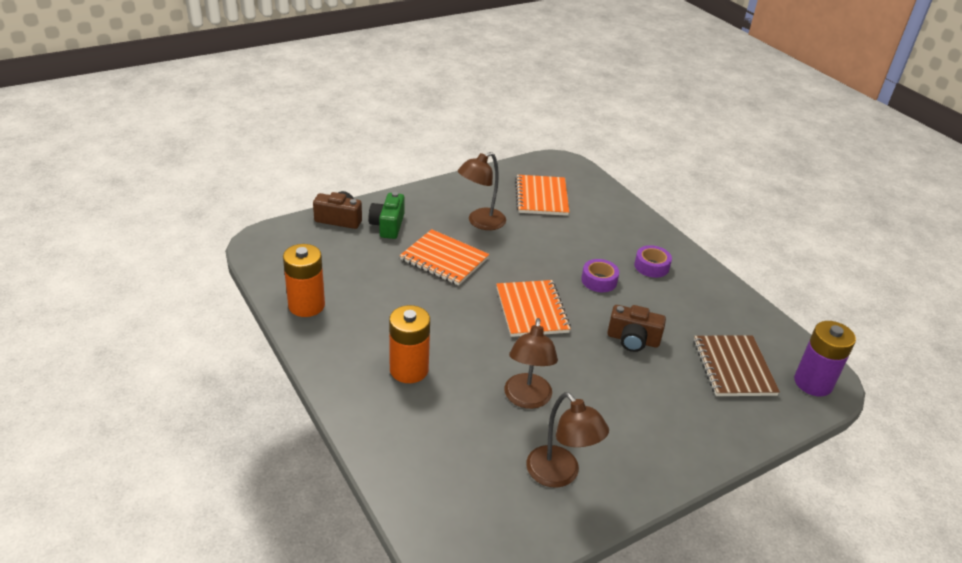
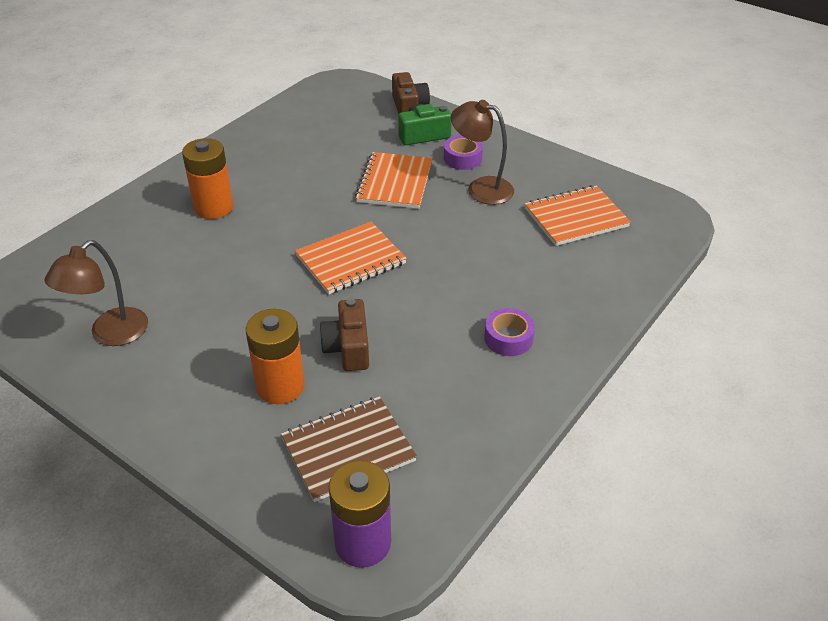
camera: 70 degrees right, 5 degrees up
(306, 305) = (269, 130): orange battery -> orange battery (280, 386)
(527, 399) = (207, 289): brown lamp -> none
(599, 280) = (442, 298): purple tape -> purple tape (462, 158)

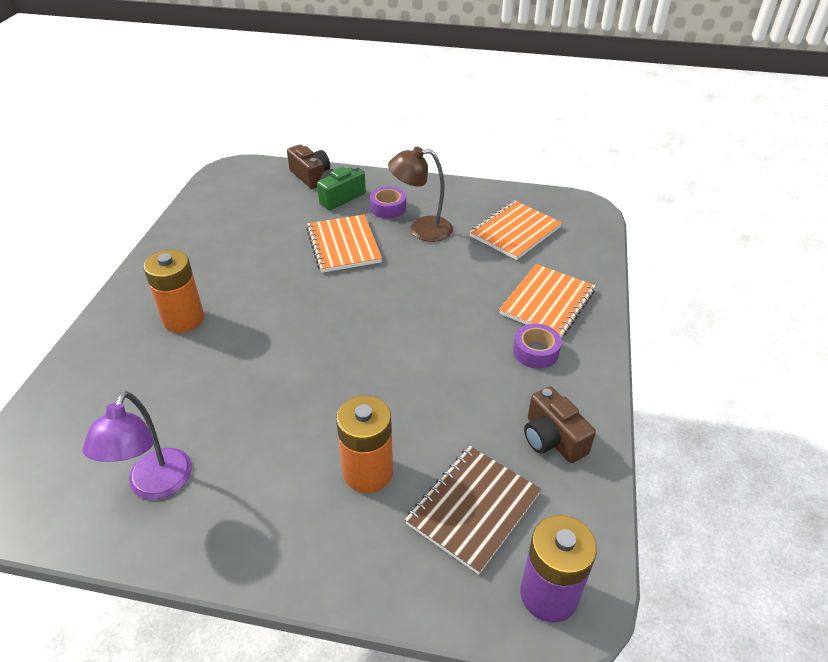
camera: 25 degrees left, 0 degrees up
(110, 334) = (155, 485): brown lamp -> purple lamp
(348, 348) = (405, 411): brown camera -> brown camera (552, 439)
(351, 260) = (352, 327): orange notebook -> orange notebook (547, 302)

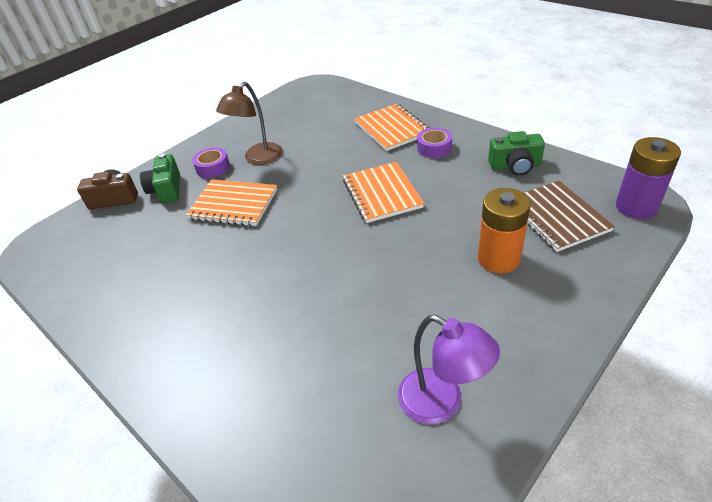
camera: 55 degrees left, 0 degrees up
(183, 319) = (231, 336): orange battery -> none
(515, 232) = (307, 119): orange notebook -> orange notebook (381, 194)
(552, 439) = (515, 166): brown camera -> green camera

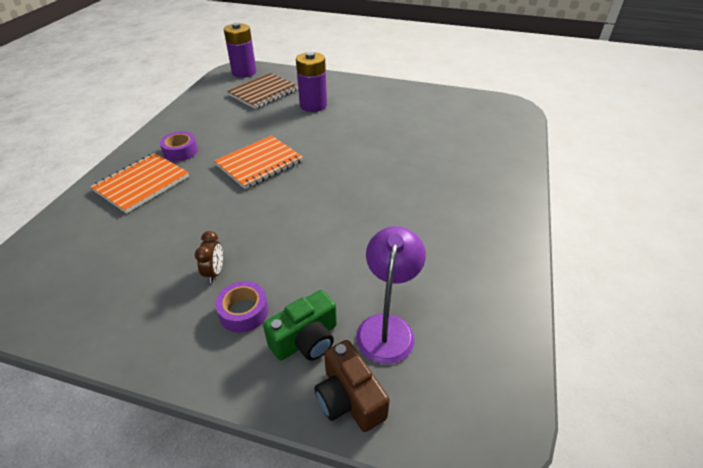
camera: 120 degrees left, 0 degrees up
(233, 204) = (310, 255): orange notebook -> none
(258, 158) = (214, 272): brown lamp -> brown clock
(441, 403) = (427, 106): purple lamp -> purple lamp (387, 327)
(498, 259) = (313, 105): orange battery -> purple battery
(515, 166) = (205, 112): green camera -> none

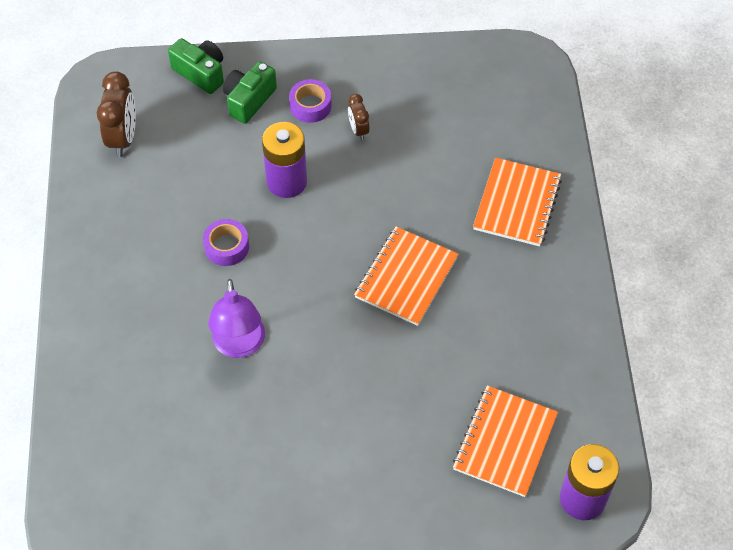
camera: 160 degrees right, 15 degrees up
(180, 151) = (519, 267): purple tape -> purple tape (226, 247)
(263, 92) = (504, 442): brown notebook -> orange notebook
(313, 105) = (404, 431): purple battery -> purple battery (286, 181)
(349, 398) = (201, 73): brown camera -> green camera
(387, 327) = (188, 127): purple lamp -> purple lamp (239, 346)
(465, 336) = (123, 138): none -> brown clock

